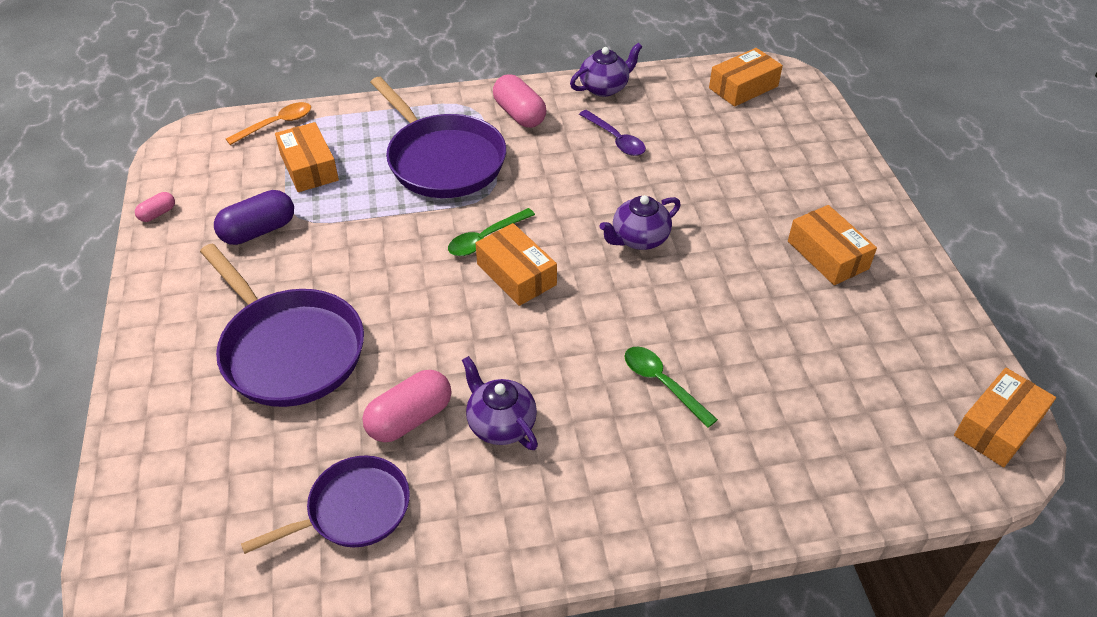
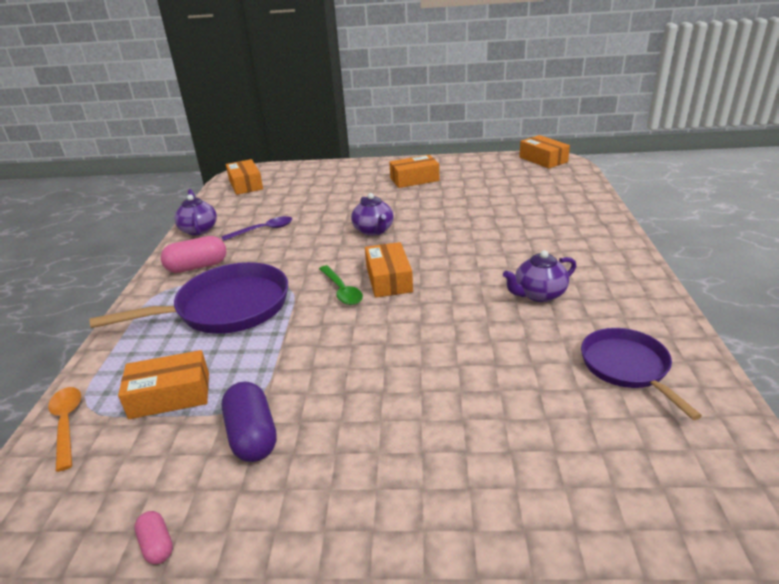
camera: 75 degrees left, 15 degrees down
(289, 349) = (441, 408): purple pan -> none
(410, 418) = (532, 336): pink capsule -> none
(516, 274) = (388, 279): orange box -> orange box turned 75 degrees counterclockwise
(662, 383) = (507, 234): green spoon -> none

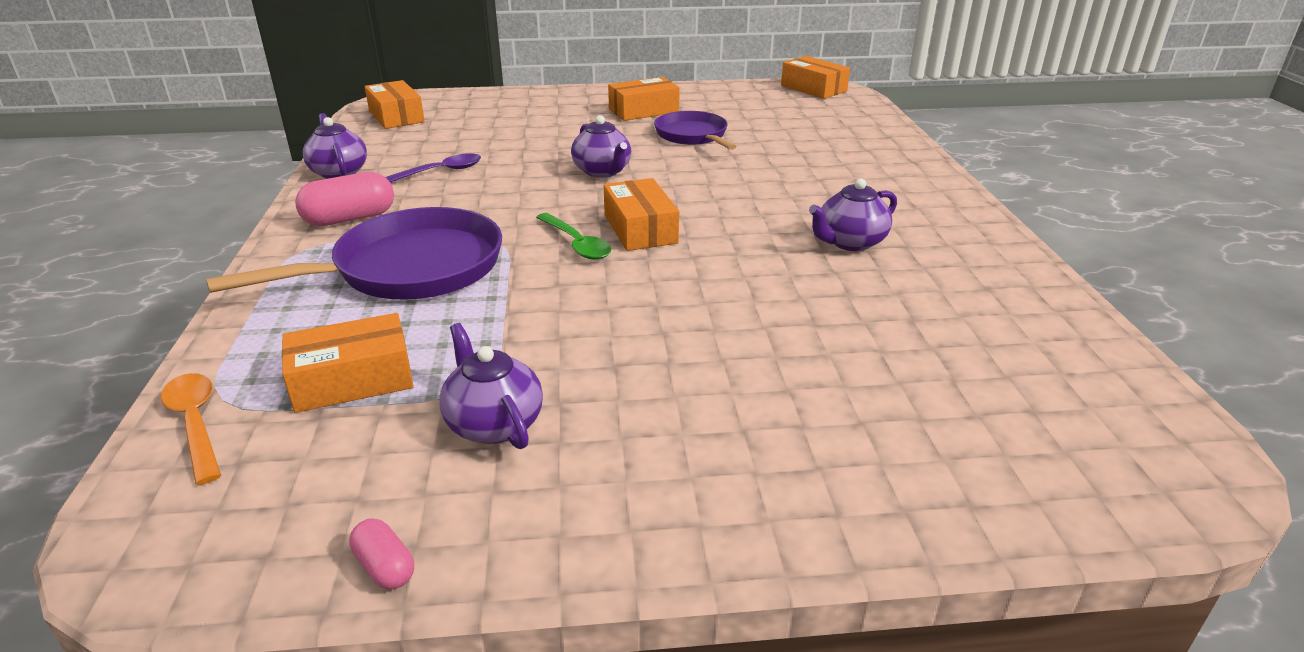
camera: 10 degrees left, 0 degrees up
(252, 436) = (493, 423): purple capsule -> purple teapot
(627, 367) = (986, 321): purple pan -> purple pan (693, 136)

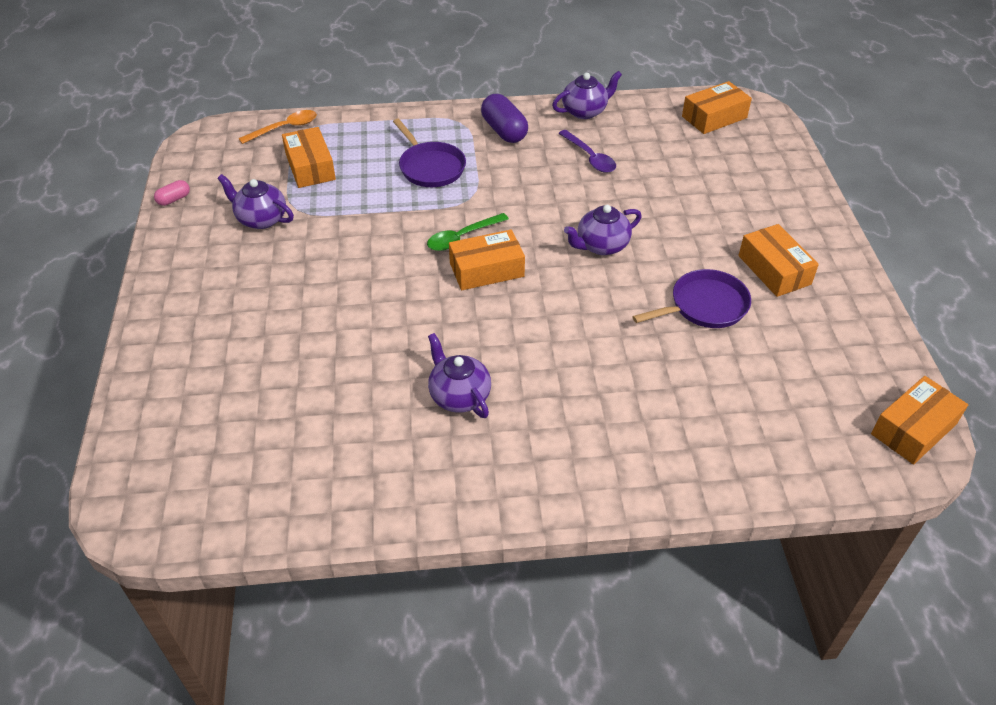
camera: 90 degrees right, 15 degrees up
(350, 219) = (504, 131): pink capsule -> purple capsule
(410, 268) = (430, 167): purple pan -> purple pan, size x0.62
(493, 423) = (261, 219): purple teapot -> purple teapot turned 120 degrees counterclockwise

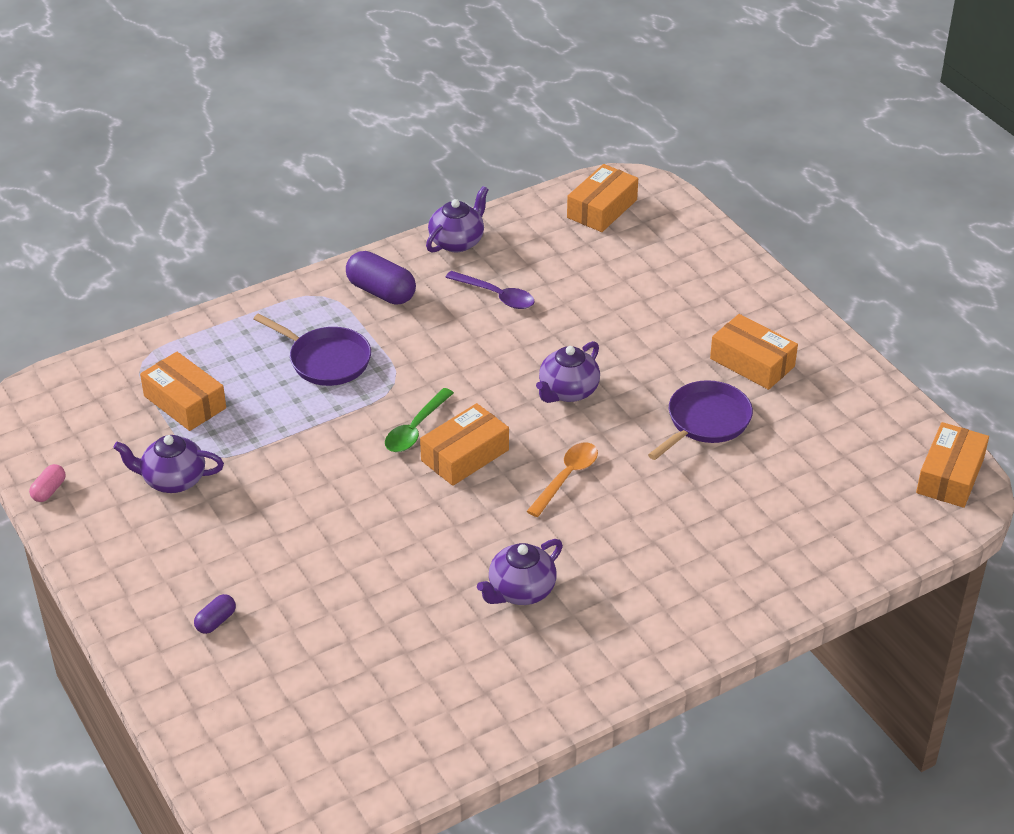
camera: 25 degrees left, 5 degrees down
(211, 335) = (216, 621): none -> purple capsule
(285, 128) = (117, 364): orange spoon -> orange spoon (566, 477)
(459, 396) = (520, 591): purple teapot -> purple teapot turned 75 degrees counterclockwise

